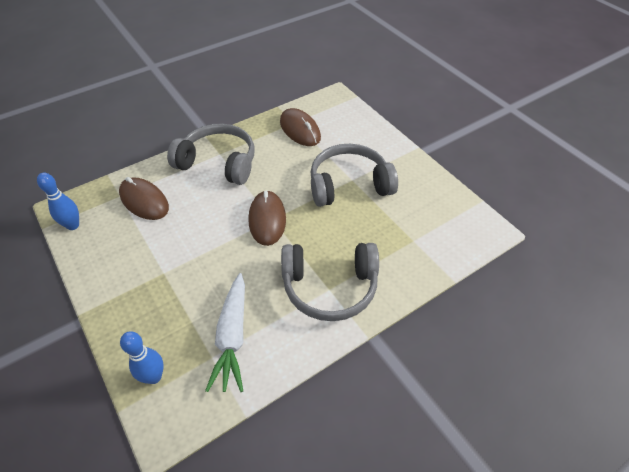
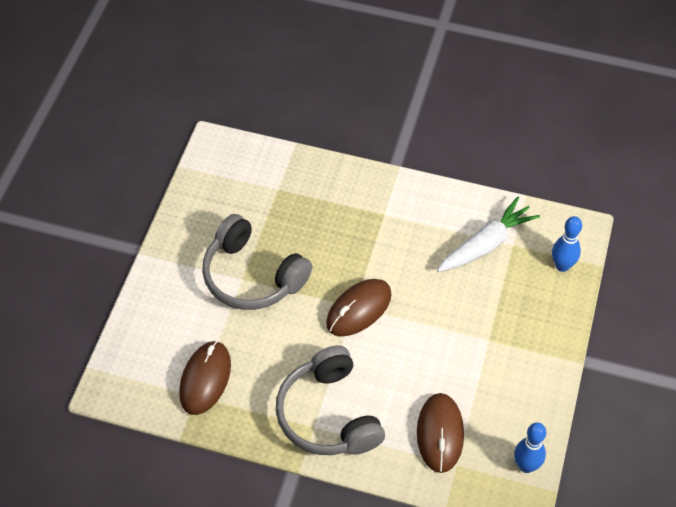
camera: 130 degrees left, 5 degrees up
(330, 287) = (382, 214): grey headphones -> none

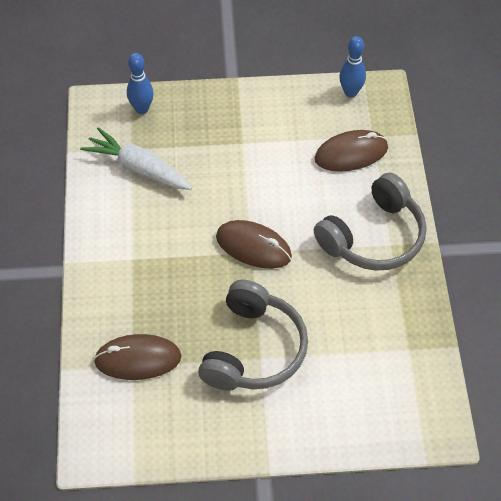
camera: 110 degrees left, 0 degrees up
(205, 379) = (387, 348): brown mouse -> brown mouse (138, 359)

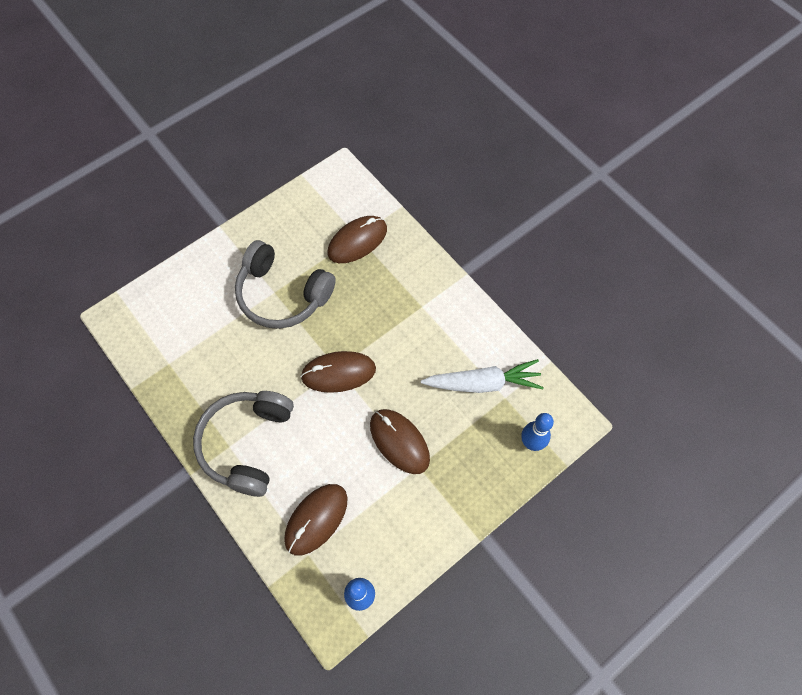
camera: 145 degrees right, 10 degrees up
(244, 167) = (399, 442): none -> brown mouse
(254, 350) = (282, 295): grey headphones -> grey headphones turned 45 degrees counterclockwise

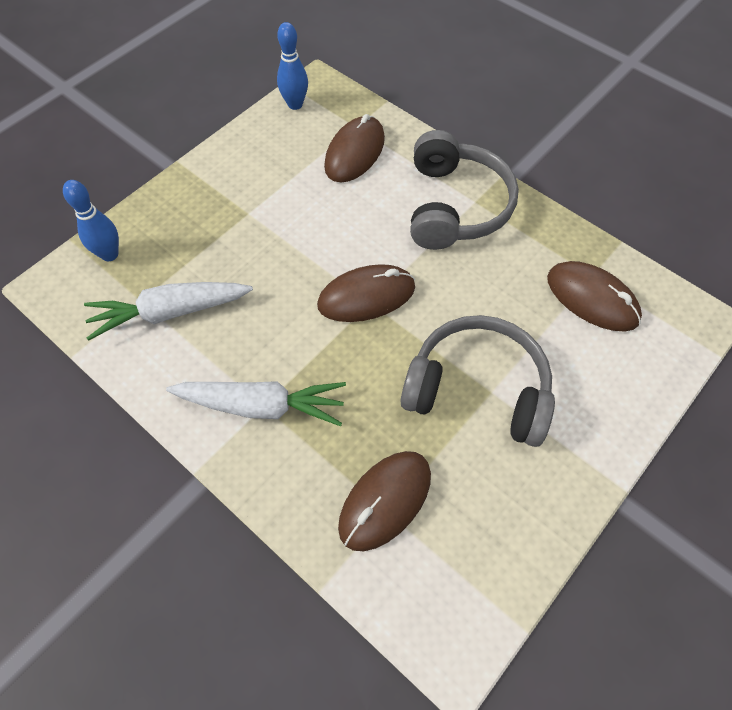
camera: 170 degrees right, 5 degrees down
(399, 442) = (274, 233): brown mouse -> brown mouse (592, 299)
(423, 306) = (261, 406): none -> white carrot

